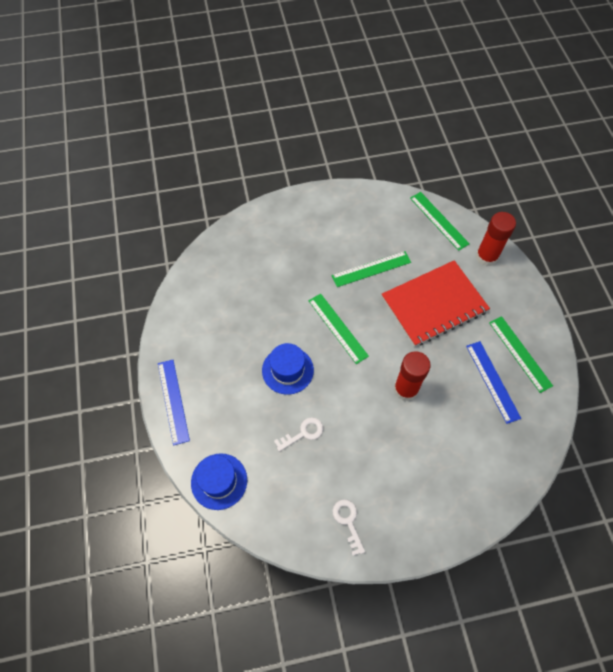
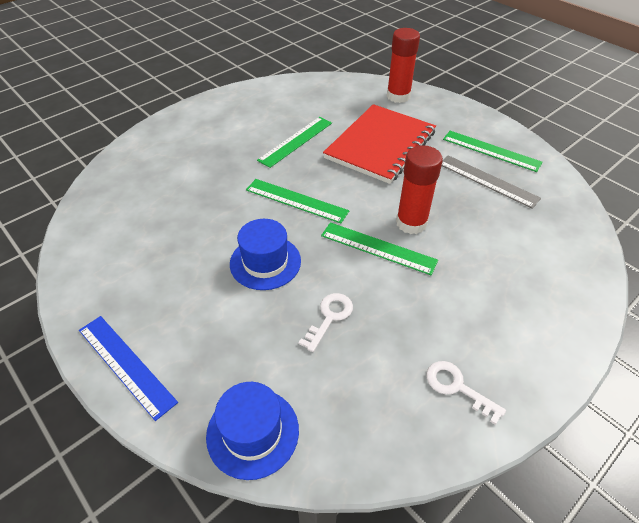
camera: 30 degrees left, 15 degrees down
(439, 220) = (334, 87): green ruler -> green ruler (378, 248)
(492, 381) = (487, 181): blue ruler -> grey ruler

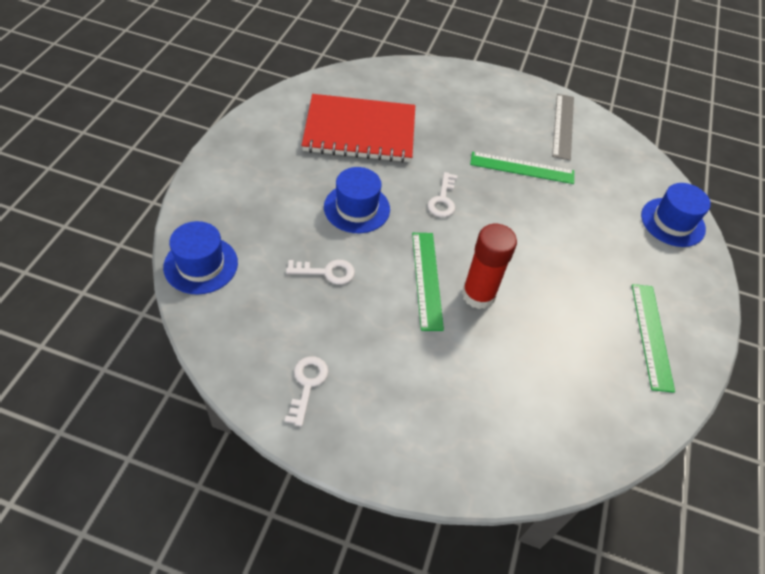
camera: 55 degrees right, 5 degrees up
(126, 364) = (217, 173): blue ruler -> none
(296, 200) = (443, 200): green ruler -> white key
(380, 145) = (573, 234): red notebook -> red notebook (360, 131)
(398, 96) = (672, 222): red glue stick -> blue hat
(487, 181) = (595, 344): grey ruler -> grey ruler (563, 126)

